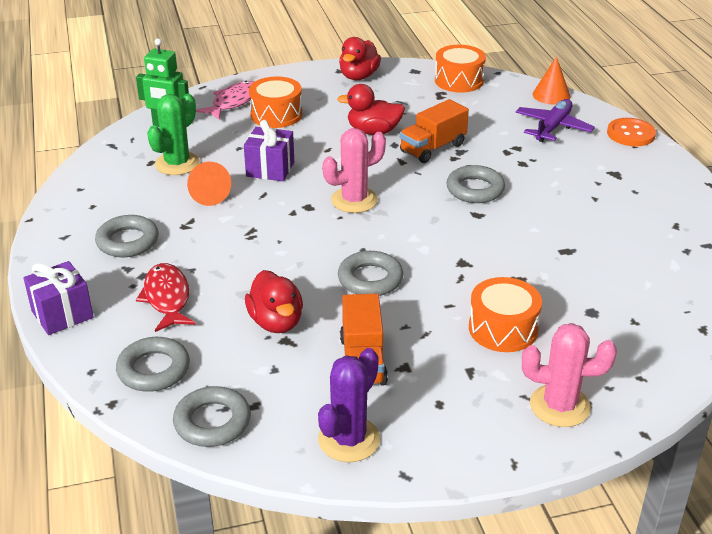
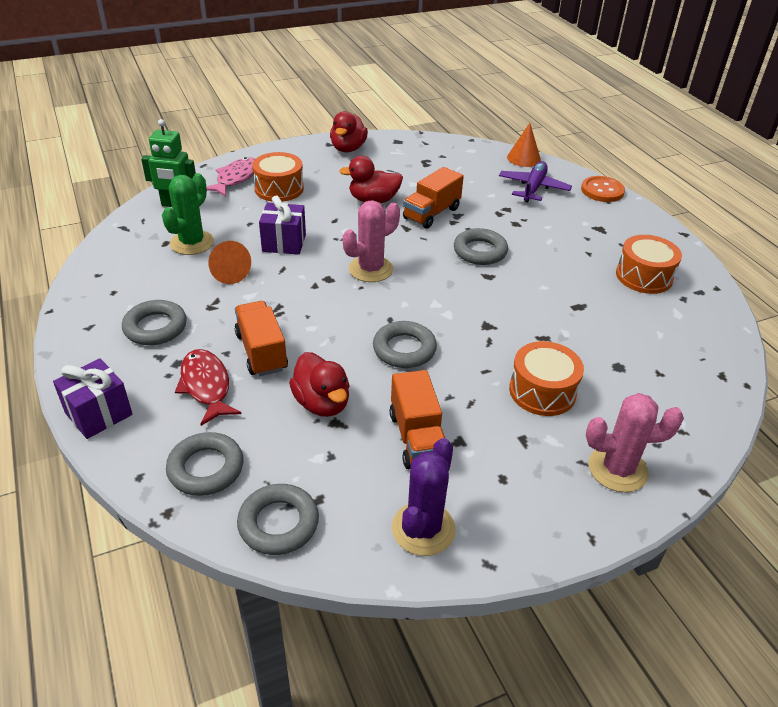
camera: 10 degrees left, 5 degrees up
(226, 271) = (261, 352): none -> orange truck
(459, 80) = (439, 148): orange drum -> orange drum (644, 276)

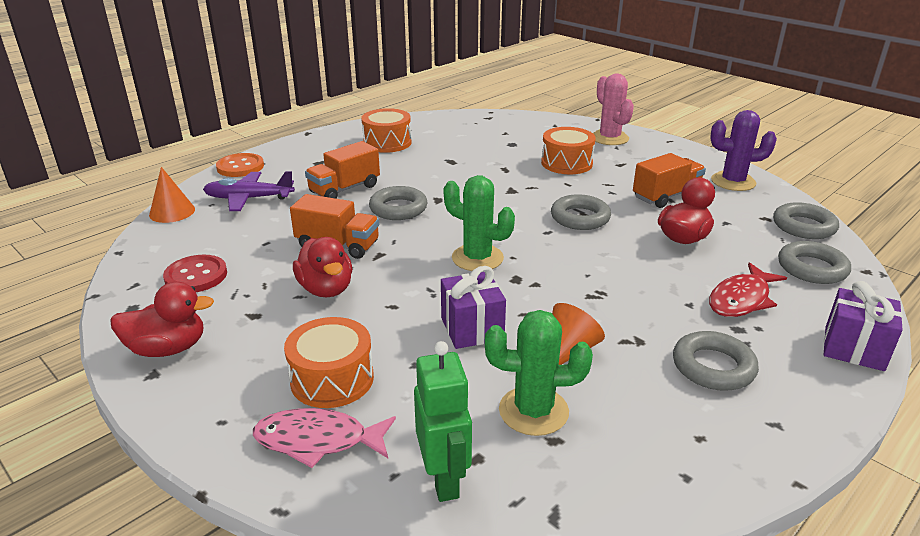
camera: 110 degrees left, 10 degrees down
(261, 352) = (664, 284): orange truck -> orange truck (344, 189)
(370, 269) = (477, 258): pink cactus -> green cactus
(422, 160) = (196, 276): none -> red button

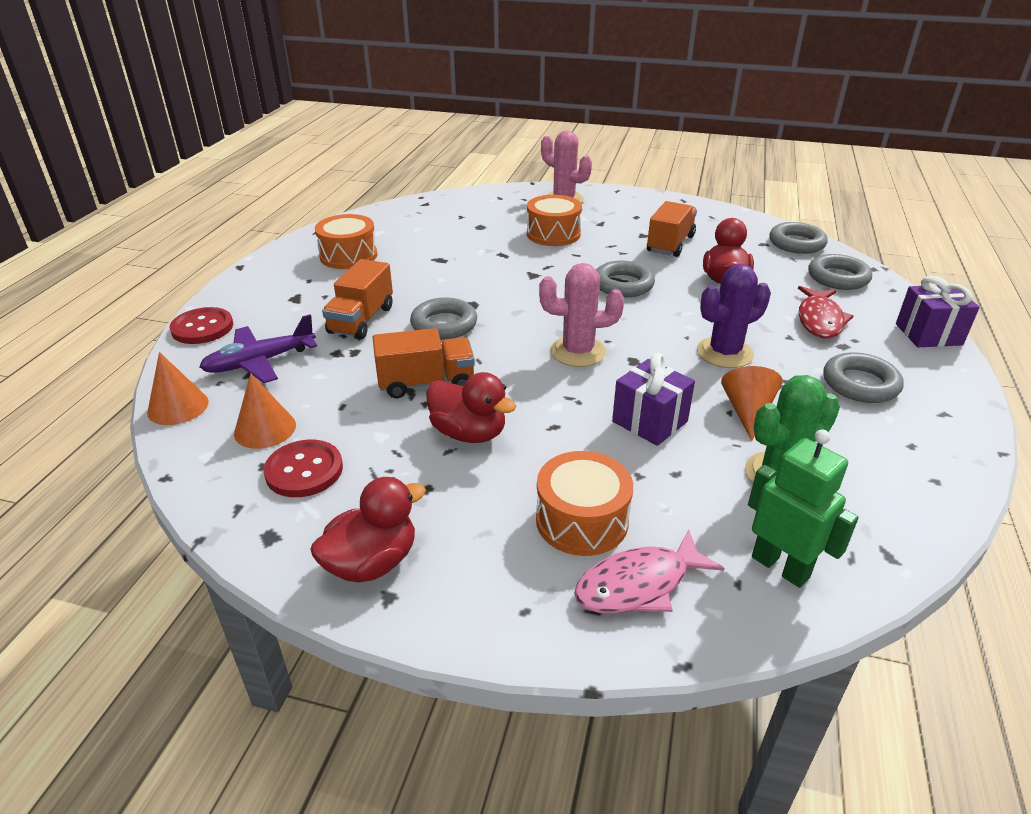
camera: 30 degrees left, 5 degrees up
(204, 242) = (265, 429): none -> orange cone
(240, 167) = (202, 328): orange button -> red button
(477, 258) = (578, 352): green cactus -> pink cactus
(733, 182) = (707, 217): purple cactus -> purple cactus (724, 353)

